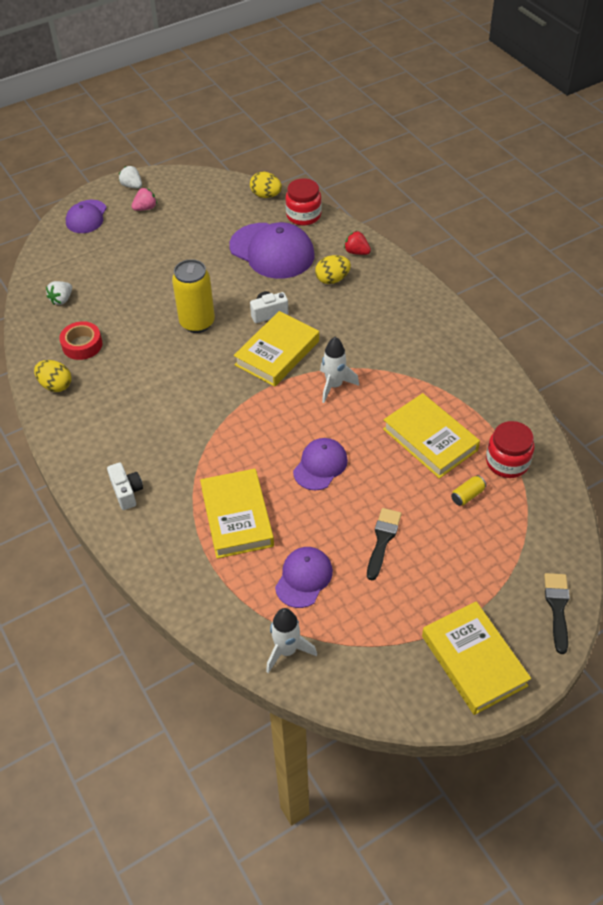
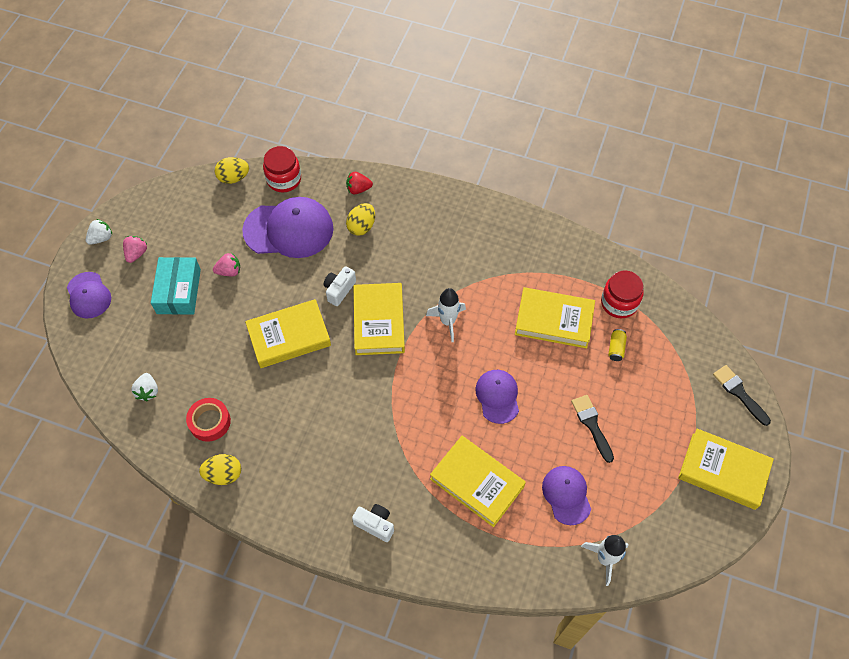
camera: 40 degrees left, 10 degrees up
(132, 186) = (101, 238): white strawberry -> white strawberry turned 135 degrees clockwise
(149, 248) = (178, 291): none -> turquoise box
(197, 323) = (289, 336): yellow can -> yellow book
(198, 255) = (229, 271): none -> pink strawberry

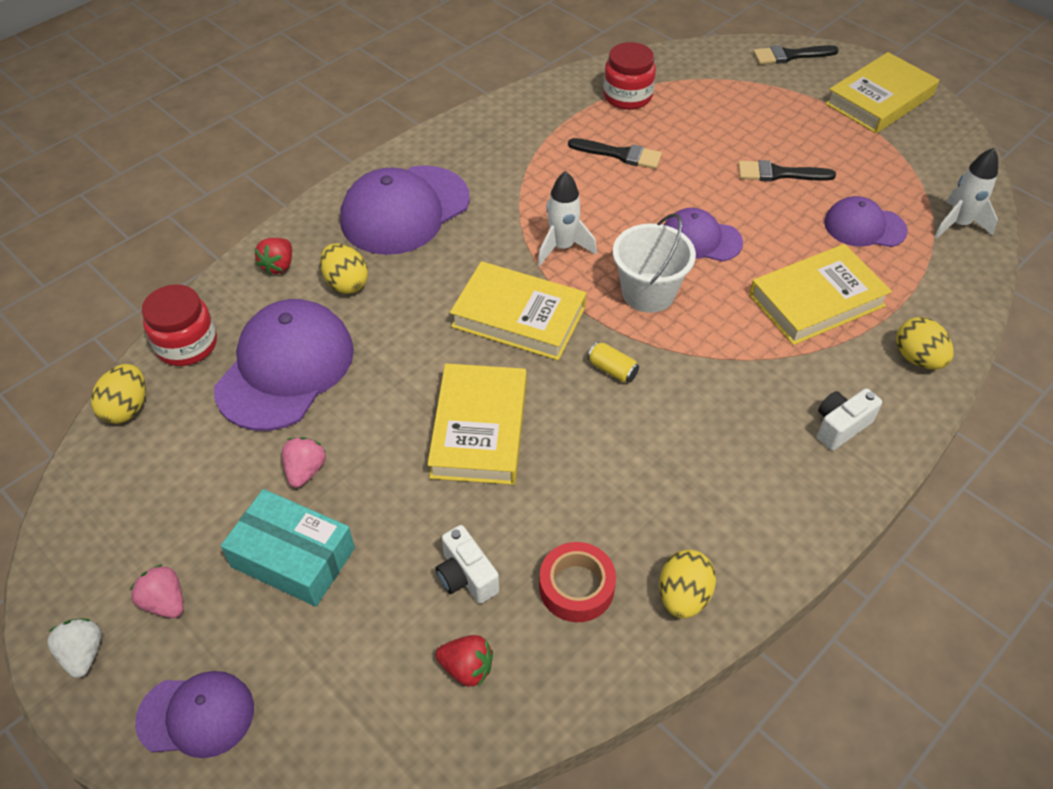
camera: 65 degrees left, 10 degrees down
(148, 391) = (467, 668): white strawberry -> red strawberry
(339, 290) = (437, 343): white camera -> white camera (466, 576)
(433, 383) = (648, 293): none -> white bucket
(434, 227) = (405, 210): none -> purple cap
(454, 558) = (917, 358): none -> yellow egg
(554, 320) = (619, 154): yellow book -> black brush
(616, 348) = (687, 120): yellow can -> yellow can (612, 370)

